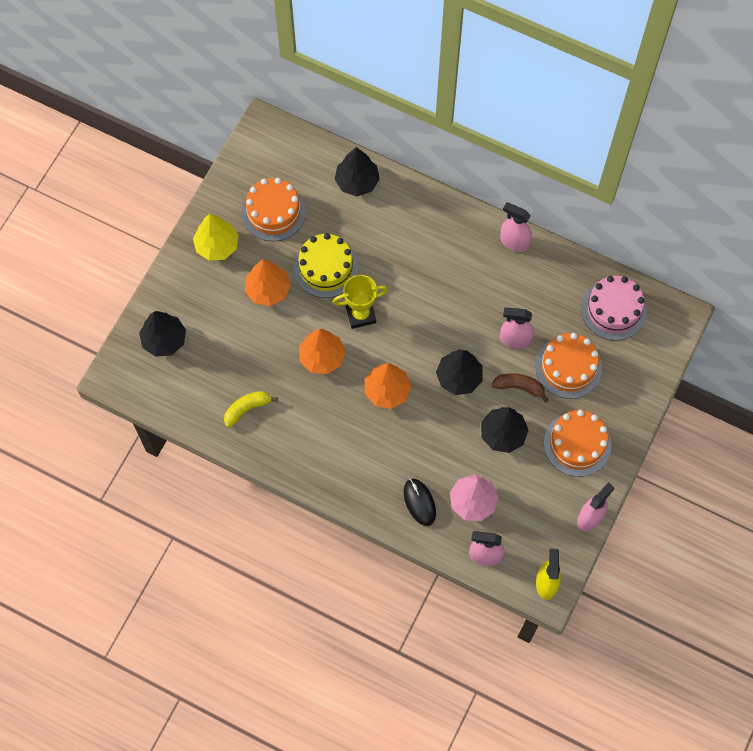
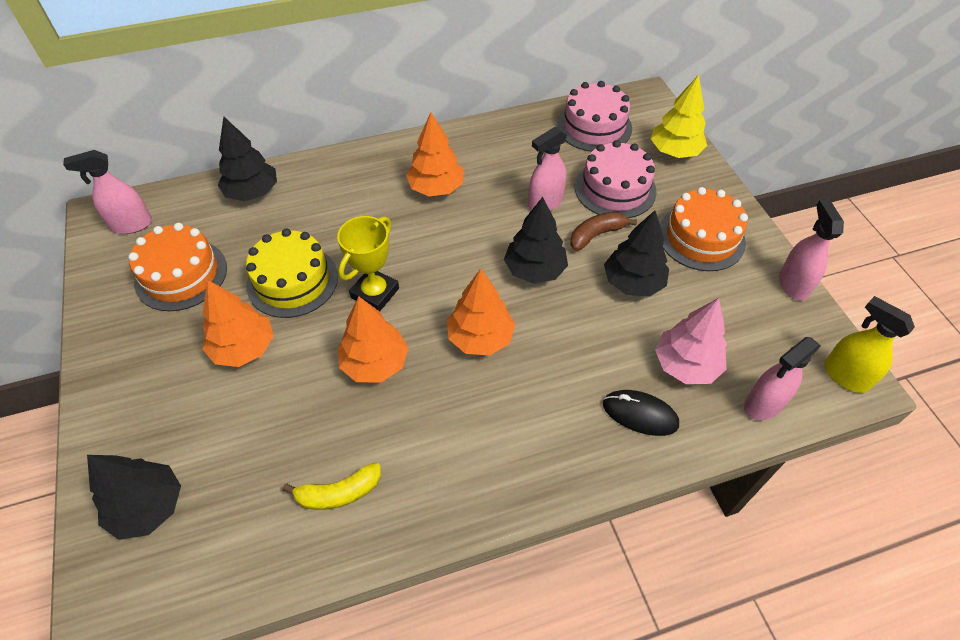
camera: 45 degrees left, 15 degrees down
(217, 245) = (136, 352): yellow tree -> yellow tree (674, 151)
(247, 409) = (339, 493): yellow banana -> yellow banana turned 120 degrees counterclockwise
(463, 271) = (436, 188): none -> orange tree
(514, 242) = (454, 139): pink spray bottle -> pink spray bottle (131, 225)
(568, 367) = (615, 189): orange cake -> pink cake

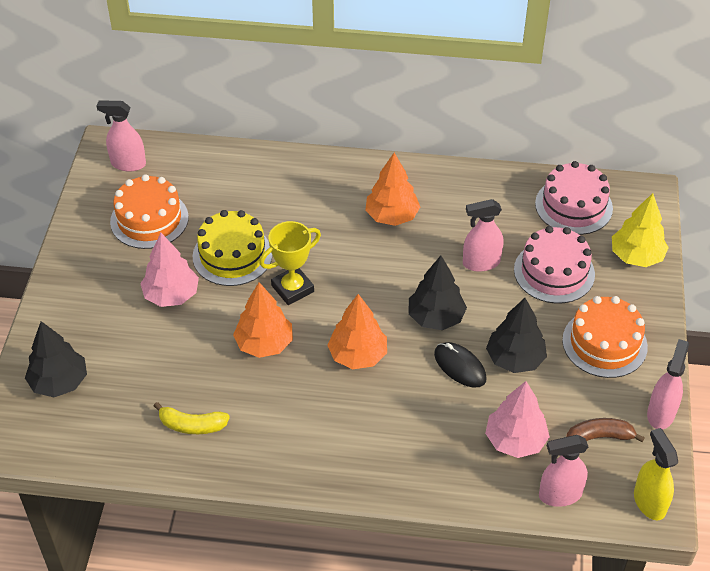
camera: 25 degrees right, 5 degrees down
(244, 348) = (171, 295): orange tree -> pink tree
(252, 192) = (235, 167): black tree -> none
(596, 235) = (509, 307): brown banana -> brown banana (599, 437)
(640, 414) = (451, 461): black mouse -> black mouse (460, 366)

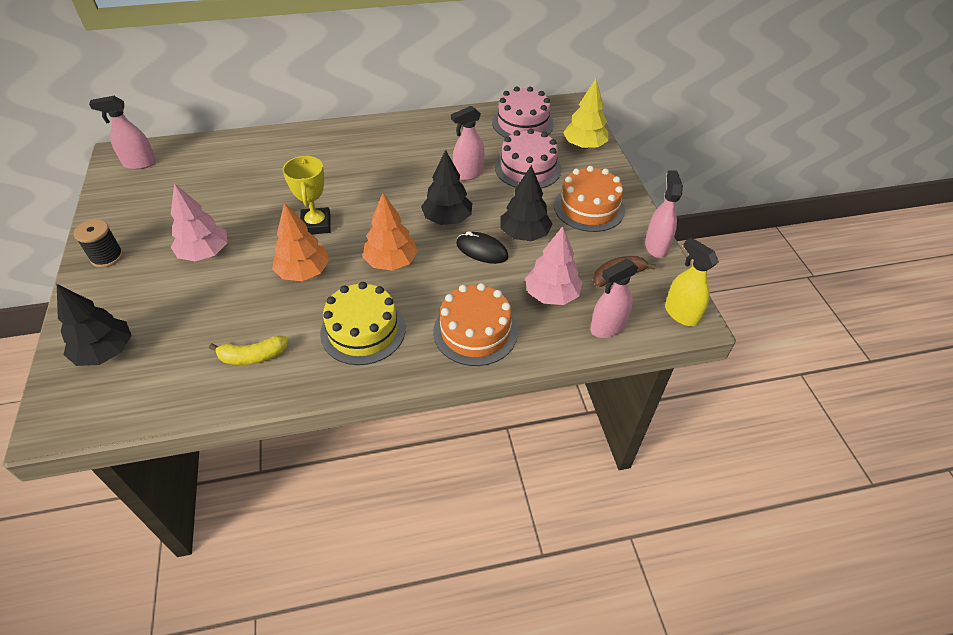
camera: 20 degrees left, 0 degrees up
(77, 275) = (107, 257): none -> black spool
(149, 219) = (169, 200): orange cake -> orange cake (475, 331)
(232, 255) = (254, 211): yellow cake -> yellow cake (363, 330)
(292, 289) = (316, 224): yellow trophy -> yellow trophy turned 45 degrees counterclockwise
(392, 216) = (383, 157): orange tree -> none

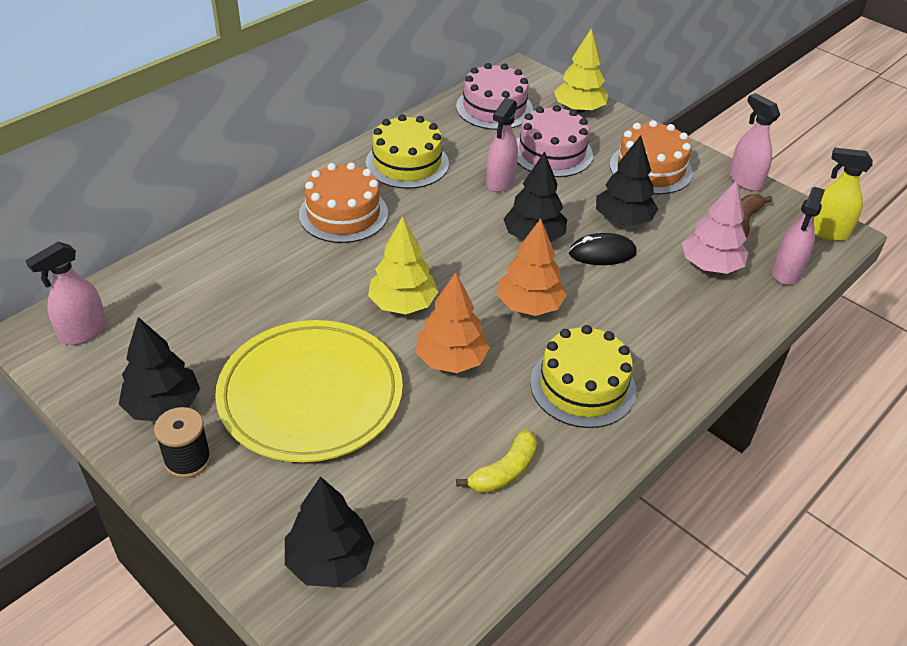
camera: 35 degrees left, 5 degrees down
(129, 222) = (163, 406): none -> black tree
(205, 253) = (311, 395): pink tree -> yellow plate
(316, 224) = (403, 304): yellow trophy -> yellow tree
(421, 138) = (407, 163): none -> yellow cake
(475, 331) = (685, 333): orange cake -> orange cake (343, 214)

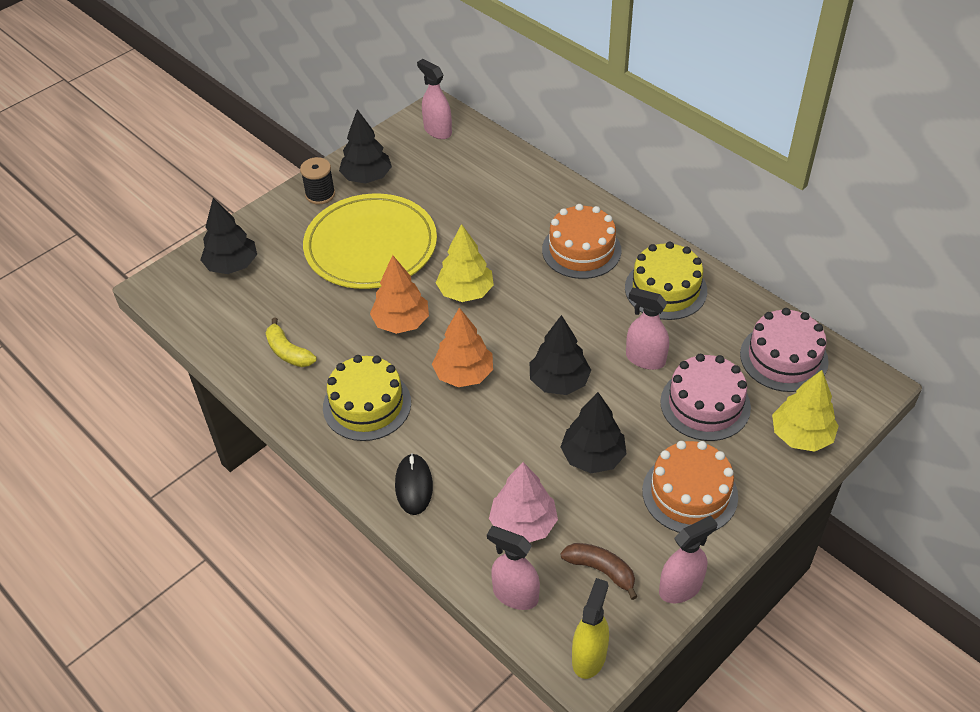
camera: 95 degrees right, 5 degrees up
(602, 253) = (538, 434): black mouse -> black mouse (414, 486)

